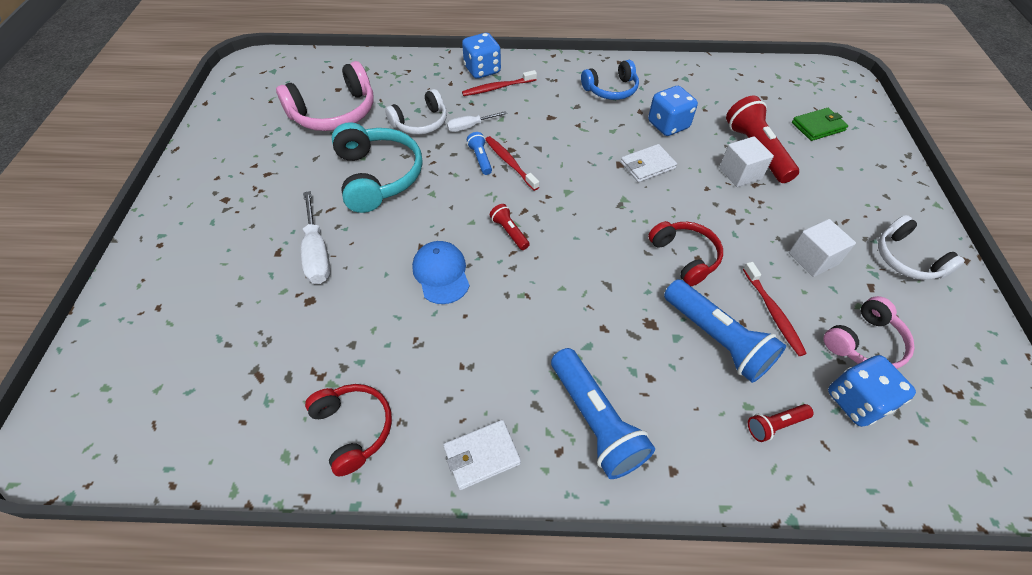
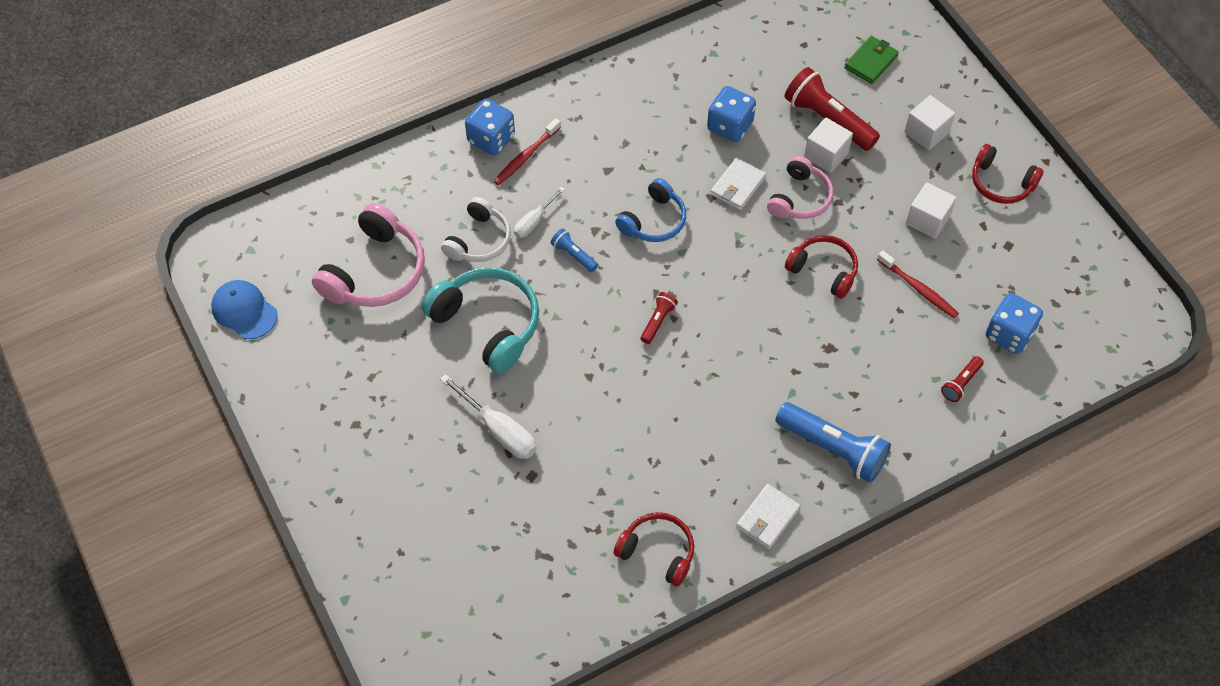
camera: 30 degrees left, 5 degrees up
(441, 273) = (627, 392): blue cap -> blue cap (244, 311)
(509, 232) = (658, 321): red flashlight -> red flashlight turned 90 degrees clockwise
(510, 163) = (606, 246): red toothbrush -> none
(611, 89) = (646, 104): blue headphones -> blue headphones (653, 221)
(716, 339) = (887, 335): blue flashlight -> none
(846, 192) = (926, 133): none -> white cube
(864, 342) = (996, 281): pink headphones -> pink headphones (799, 198)
(907, 259) = (1001, 183): white headphones -> red headphones

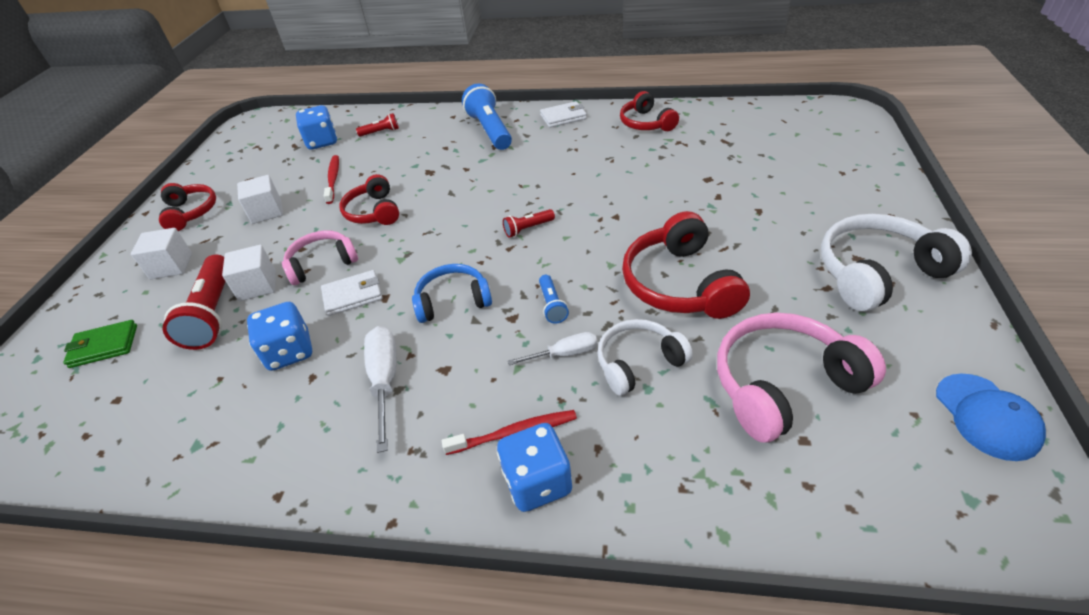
camera: 140 degrees left, 15 degrees down
(335, 413) = (877, 273): none -> white headphones
(488, 324) = (679, 284): turquoise headphones -> red headphones
(499, 431) = (717, 210): white screwdriver -> white screwdriver (385, 380)

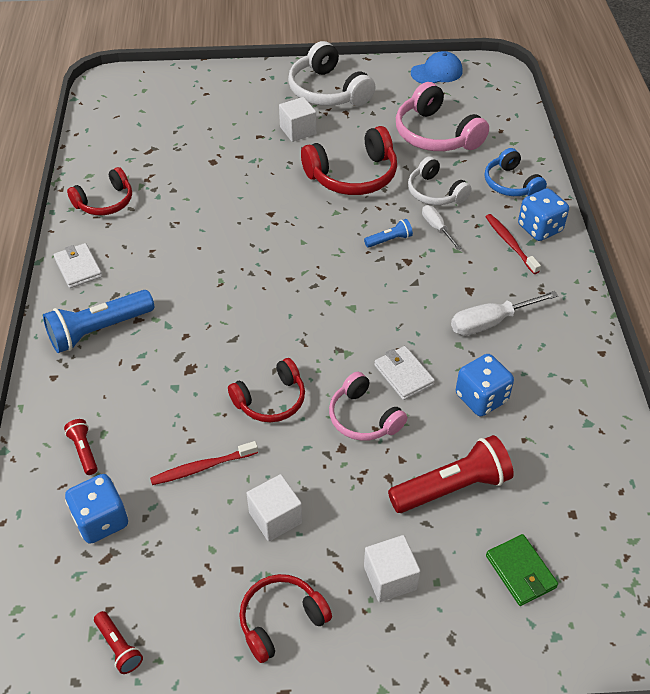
camera: 105 degrees left, 5 degrees up
(257, 286) = (406, 464): white cube -> white cube (298, 130)
(453, 301) = (396, 301): blue headphones -> blue headphones (511, 184)
(528, 229) = (293, 268): red flashlight -> red flashlight (119, 647)

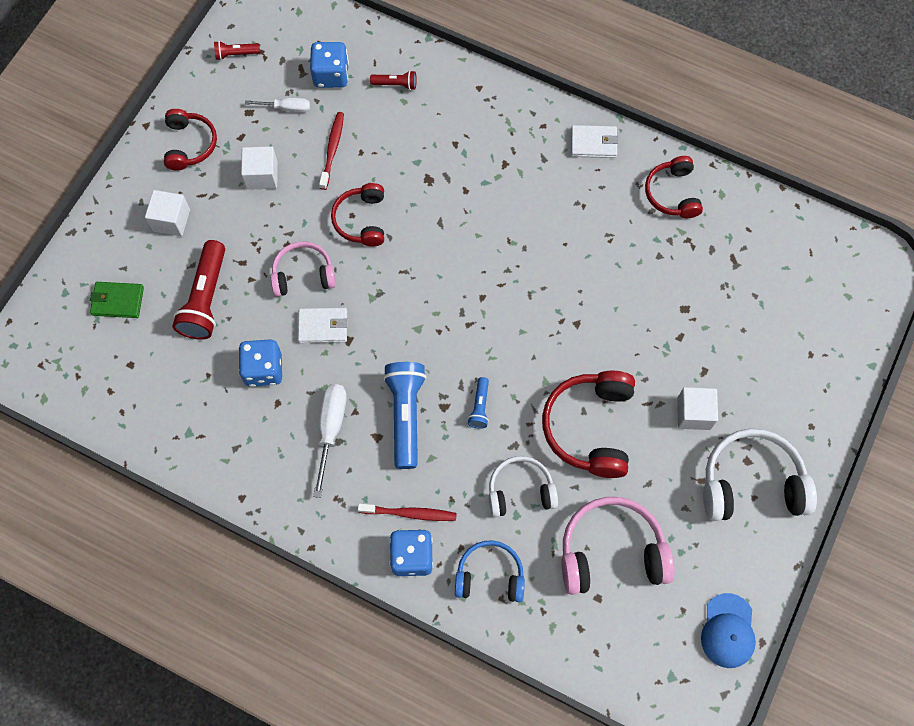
camera: 120 degrees right, 20 degrees up
(99, 330) = (509, 133): blue flashlight -> blue flashlight (406, 415)
(436, 227) = (471, 460): white screwdriver -> white screwdriver (287, 108)

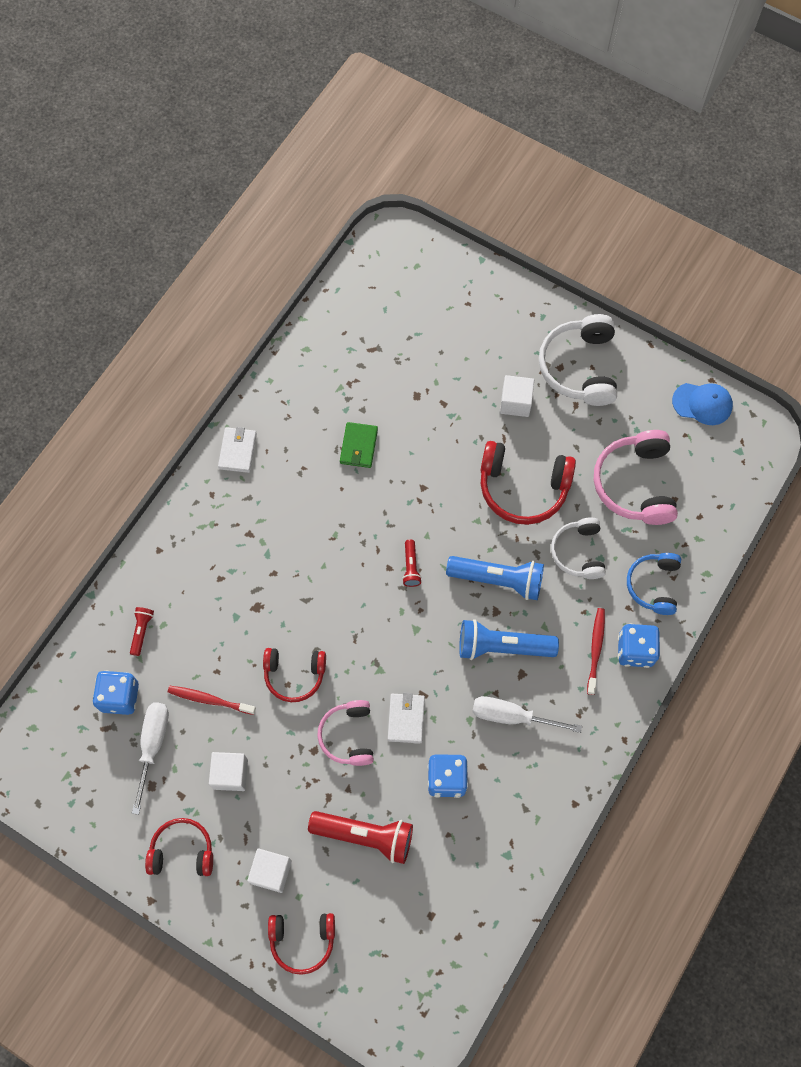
camera: 85 degrees left, 0 degrees up
(118, 301) = (359, 930): green wallet -> green wallet (358, 446)
(236, 54) = (76, 798): red flashlight -> red flashlight (411, 567)
(287, 108) = (153, 745): white screwdriver -> white screwdriver, size x1.60
(479, 407) = (498, 580): blue flashlight -> blue flashlight, size x2.03
(672, 193) = (300, 390): red headphones -> red headphones (302, 940)

